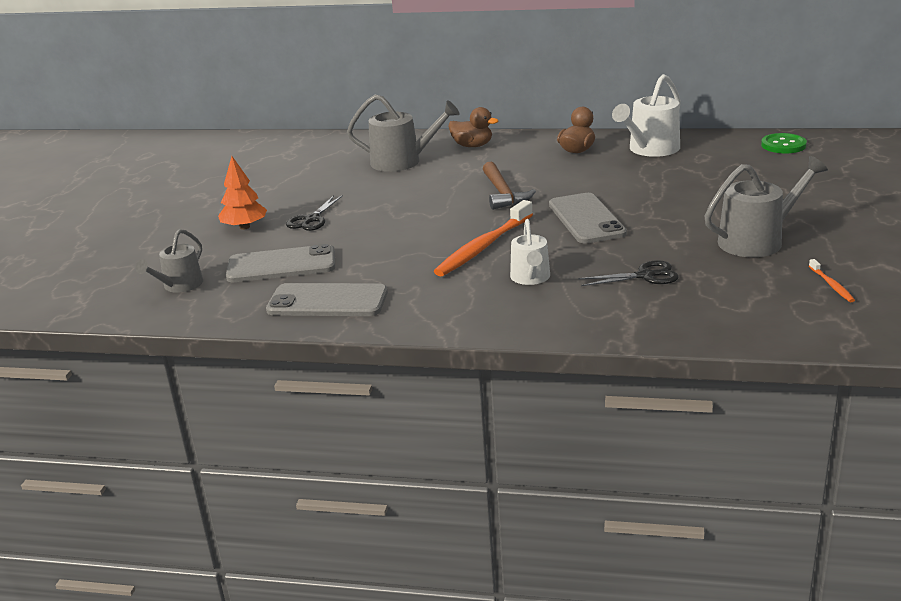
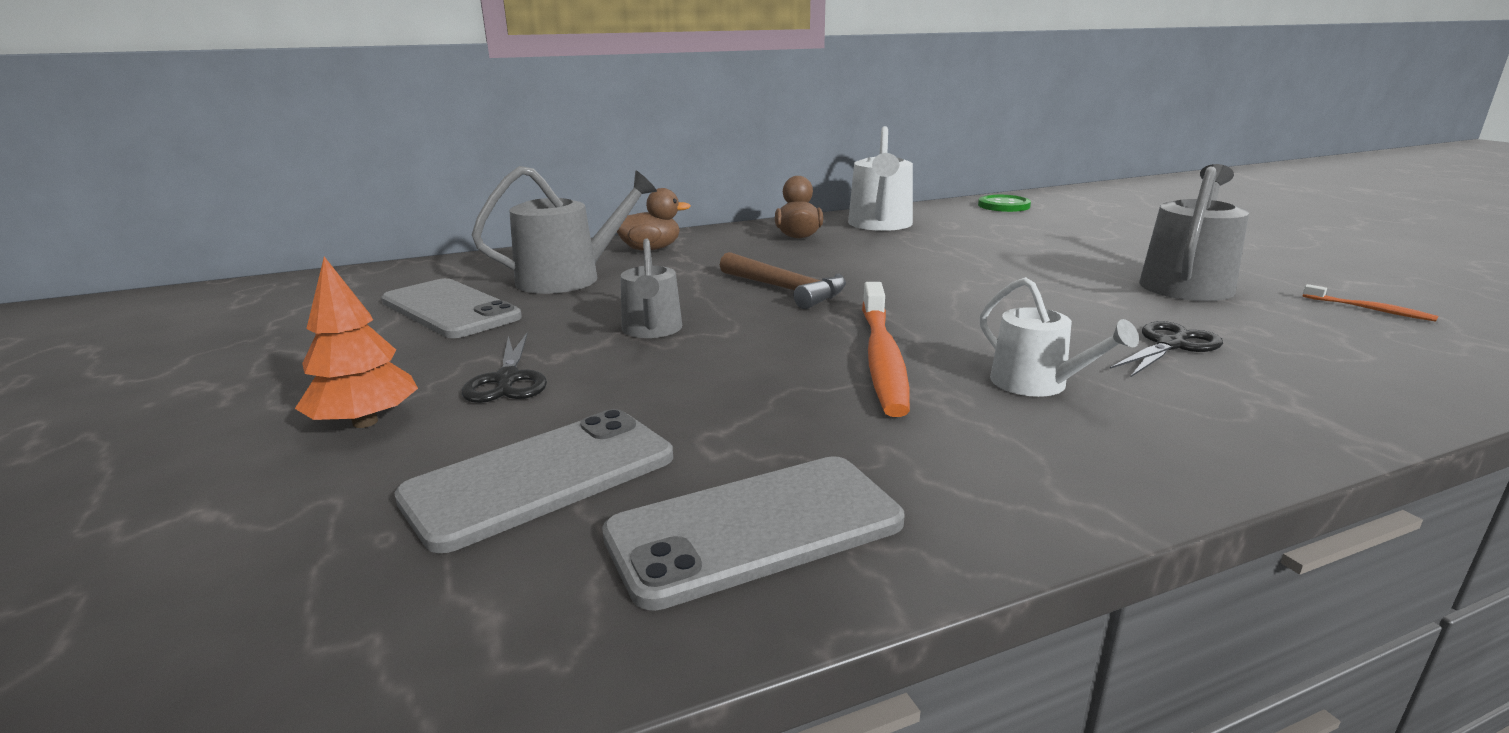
camera: 35 degrees left, 5 degrees down
(180, 285) = (291, 607): grey watering can -> grey watering can (652, 330)
(586, 219) = (953, 297): grey phone -> grey phone (450, 309)

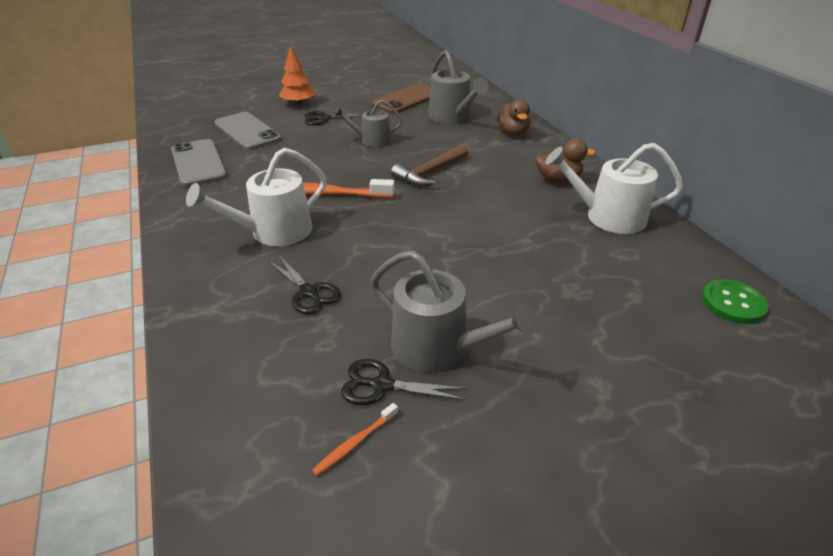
camera: 90 degrees right, 15 degrees up
(450, 309) = (407, 99): grey phone -> brown phone
(1037, 384) = (274, 232): white watering can -> white watering can, size x1.58
(1277, 302) = (382, 385): none -> black scissors

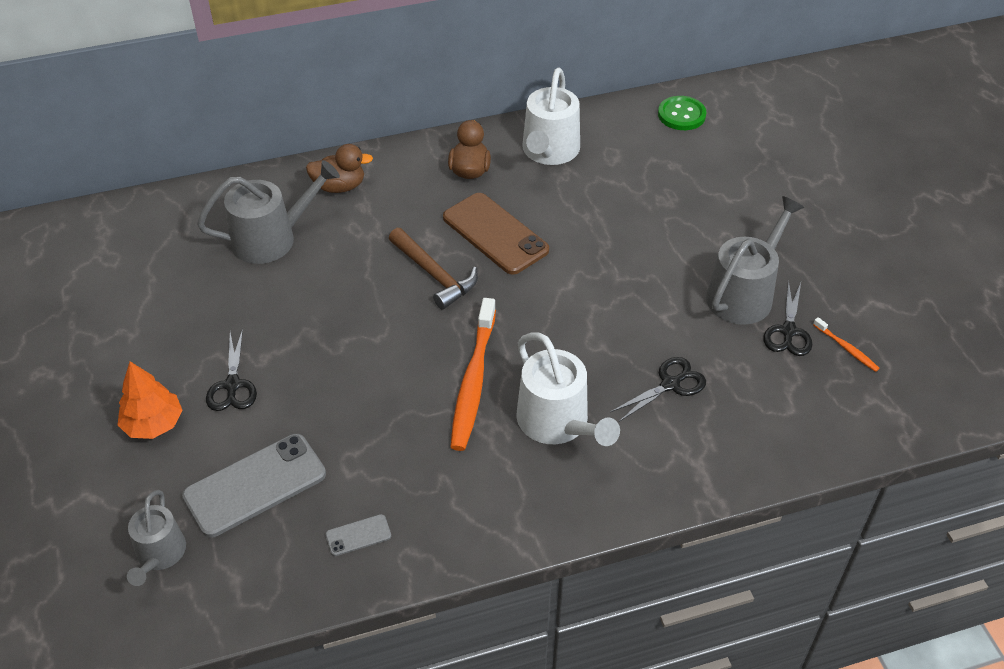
camera: 85 degrees left, 10 degrees up
(198, 163) = (358, 535): grey phone -> grey phone, size x0.45
(372, 140) = (328, 329): grey watering can -> grey watering can (159, 554)
(407, 99) = (186, 283): brown phone -> brown phone (495, 234)

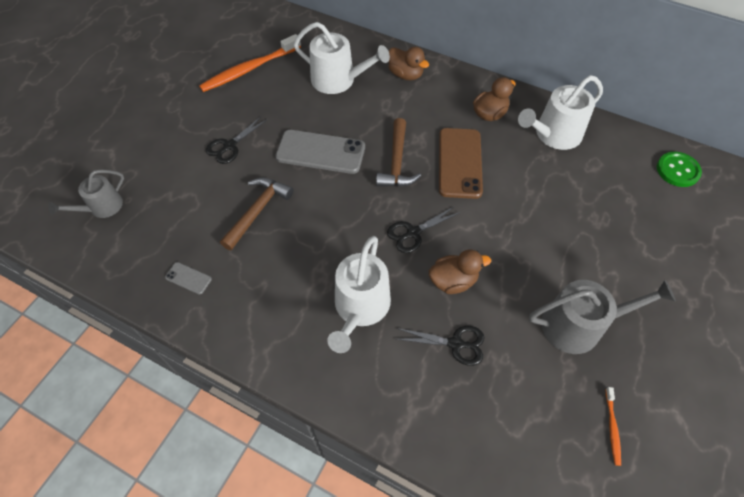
camera: 45 degrees right, 10 degrees up
(153, 424) = (175, 138): orange tree -> none
(255, 485) = (178, 208): grey phone -> grey phone (320, 152)
(271, 238) = (338, 80): grey watering can -> white watering can
(349, 421) = (258, 211): none -> brown hammer
(473, 381) = (344, 242): orange toothbrush -> orange toothbrush (249, 69)
(609, 338) = (453, 281): none -> brown duck
(788, 331) = (581, 378): black scissors -> black scissors (413, 233)

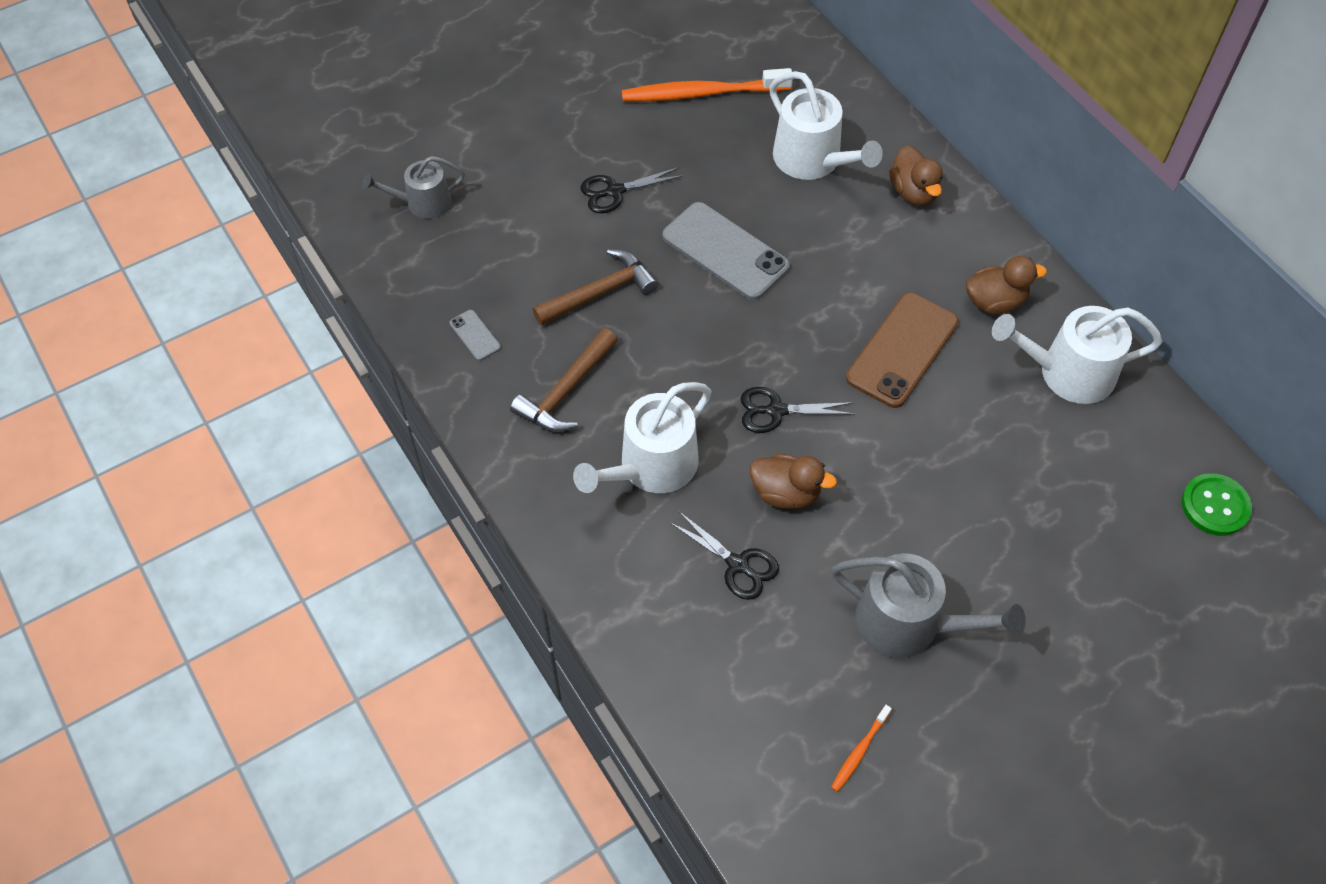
camera: 30 degrees right, 0 degrees up
(397, 162) = (817, 310): brown hammer -> brown hammer (566, 391)

